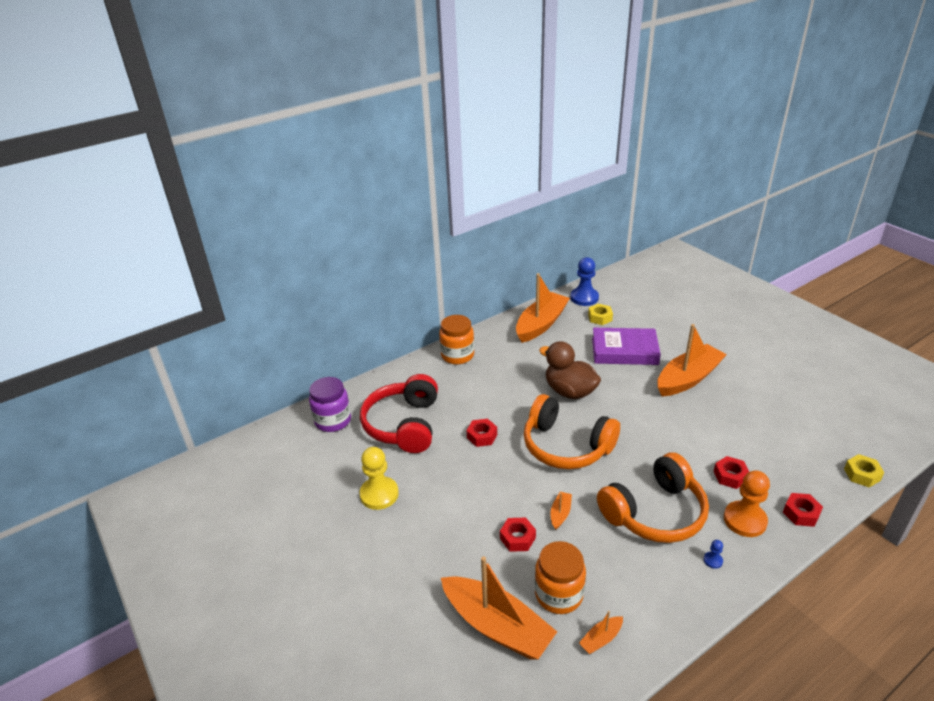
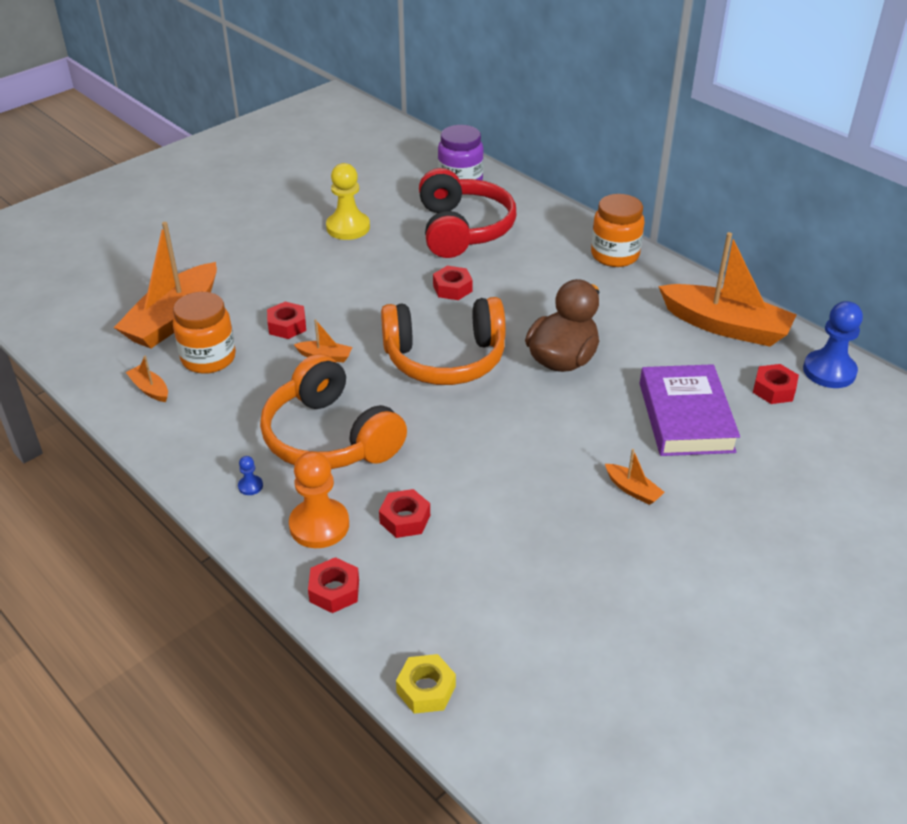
camera: 80 degrees right, 5 degrees up
(404, 425) = (462, 229): red headphones -> red headphones turned 90 degrees clockwise
(566, 446) = (445, 358): orange headphones -> orange headphones turned 120 degrees counterclockwise
(600, 318) = (774, 389): yellow nut -> red nut
(688, 378) = (633, 490): orange boat -> orange boat, size x0.42

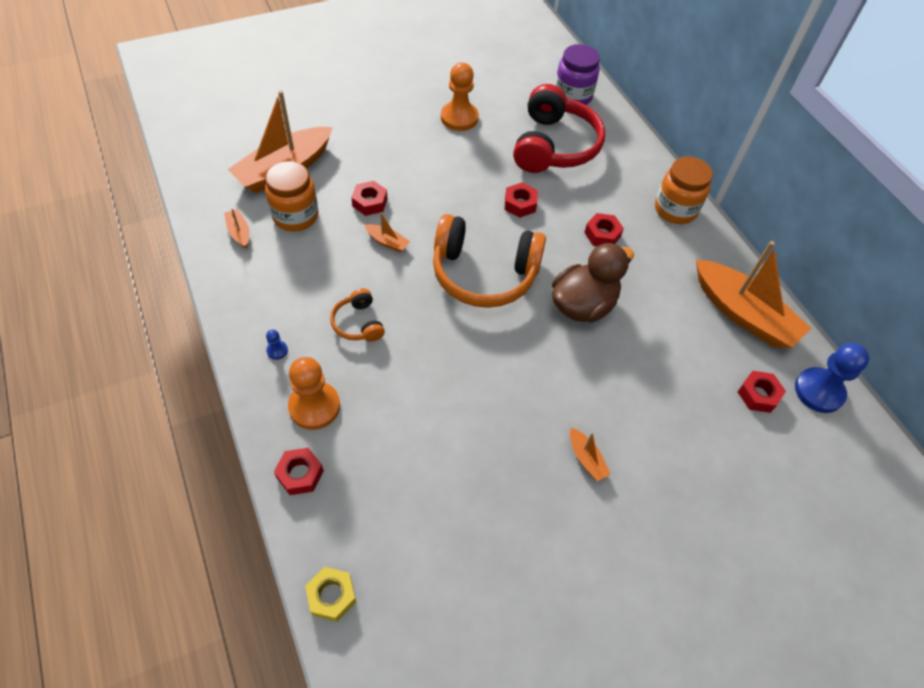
camera: 15 degrees right, 15 degrees up
(330, 437) = (358, 323): orange headphones -> orange headphones, size x0.47
(348, 227) = (459, 118): yellow pawn -> orange pawn
(405, 519) = (384, 423): red nut -> red nut (602, 234)
(685, 417) = (665, 398): purple book -> none

